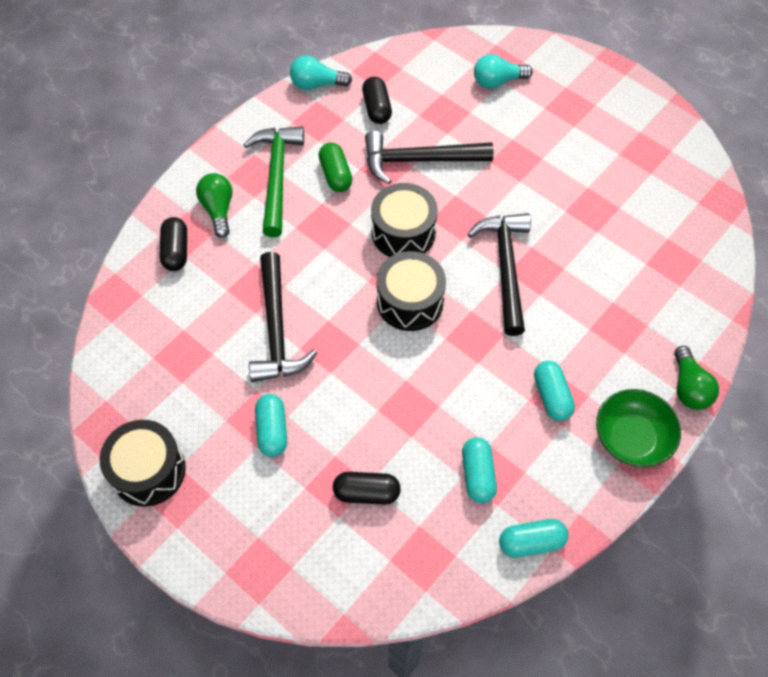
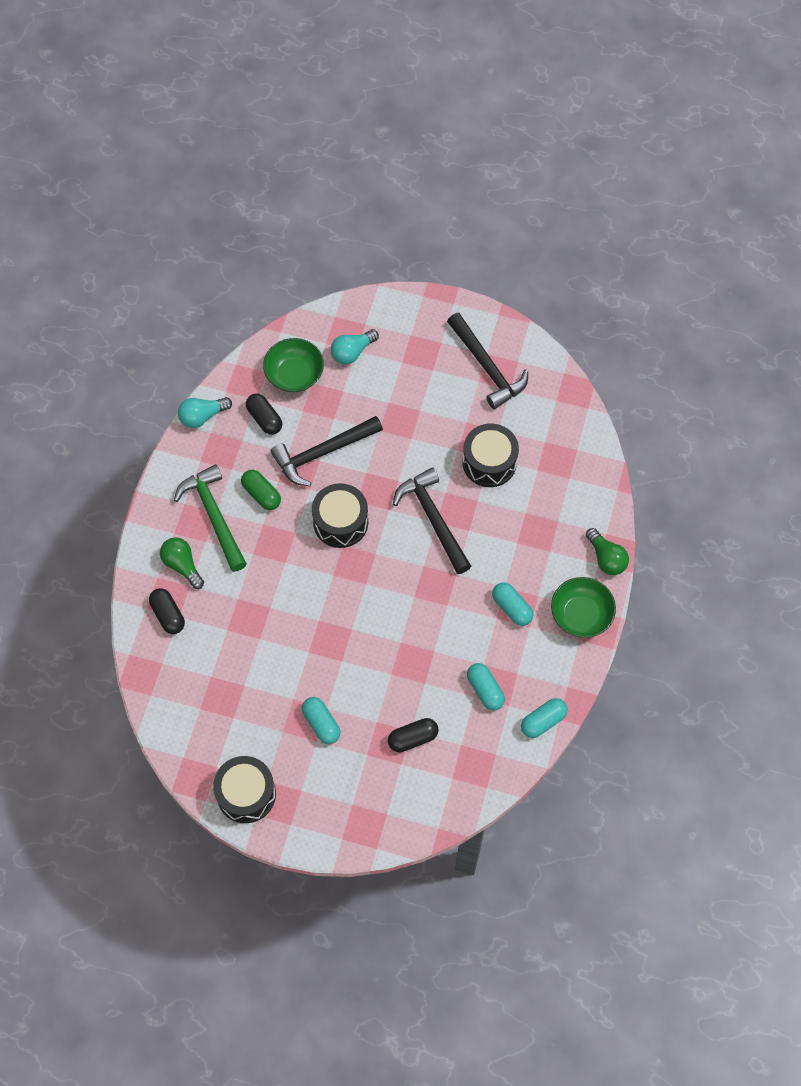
camera: 25 degrees left, 5 degrees up
(276, 329) = (283, 645): black hammer -> black hammer (487, 367)
(410, 301) = (373, 578): black drum -> black drum (489, 462)
(428, 80) = (294, 374): none -> green bowl

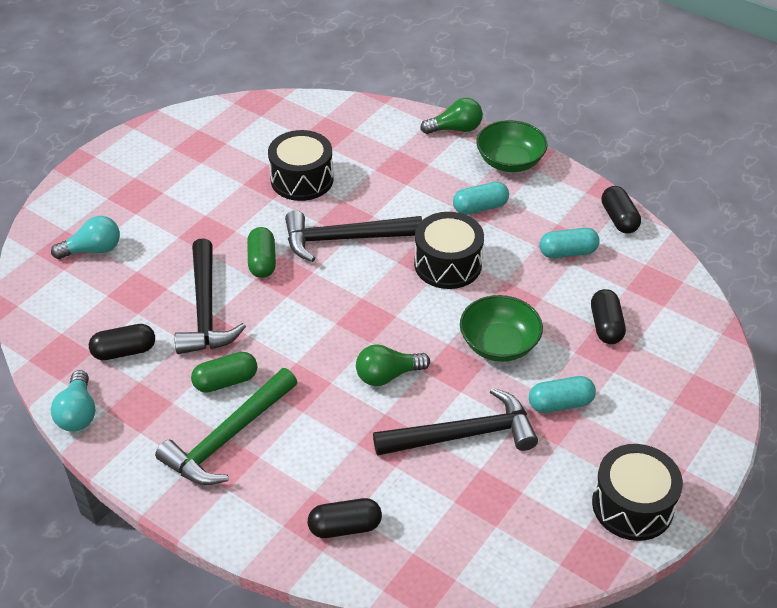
camera: 70 degrees left, 20 degrees down
(182, 565) = (280, 491): green light bulb -> green light bulb (387, 375)
(214, 515) = (227, 437): green hammer -> green hammer turned 45 degrees counterclockwise
(294, 374) = (84, 308): green bowl -> green bowl (499, 344)
(340, 522) = (305, 317): black drum -> black drum (447, 264)
(352, 352) = (93, 250): turquoise light bulb -> turquoise light bulb turned 90 degrees counterclockwise
(385, 471) = (262, 262): none -> green capsule
(487, 367) = (189, 152): black hammer -> black hammer (464, 435)
(543, 721) = (619, 219): turquoise capsule -> black capsule

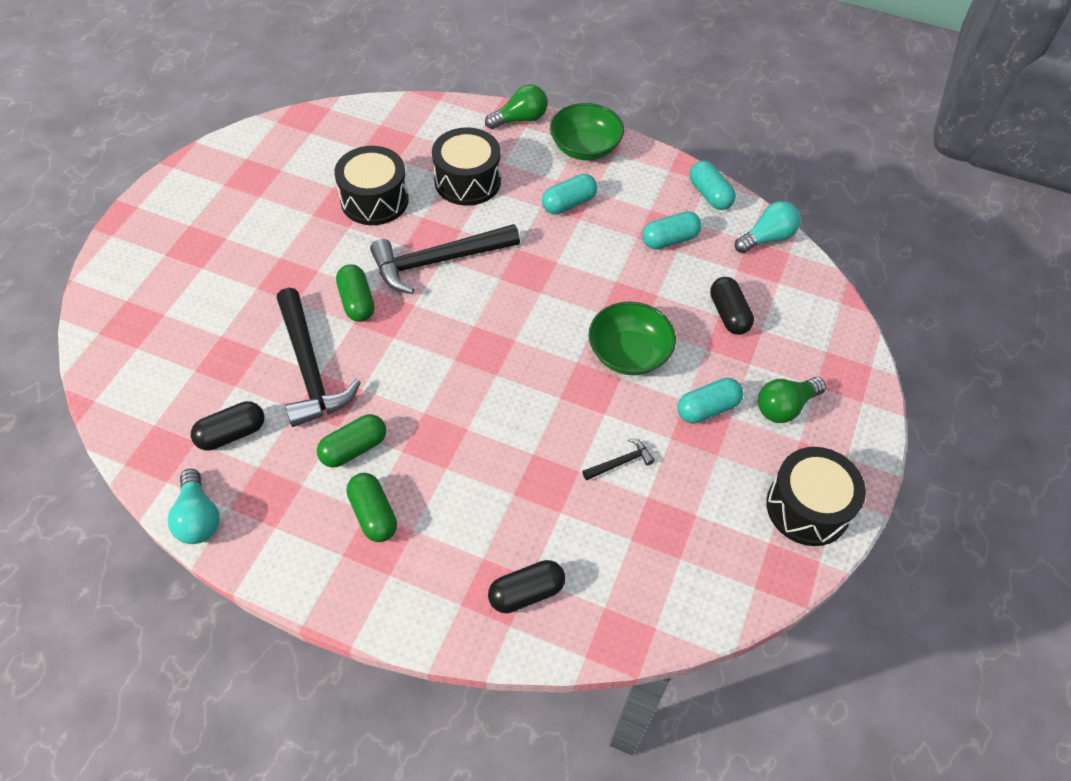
camera: 15 degrees left, 10 degrees up
(93, 250) = (164, 319): turquoise light bulb -> turquoise light bulb (767, 238)
(227, 437) = (373, 514): green hammer -> green capsule
(387, 375) = (524, 410): green light bulb -> green light bulb (784, 407)
(447, 264) = (553, 273): black drum -> black drum (467, 181)
(464, 435) = (621, 462): black hammer -> black hammer, size x0.43
(619, 219) = (710, 195): black capsule -> turquoise capsule

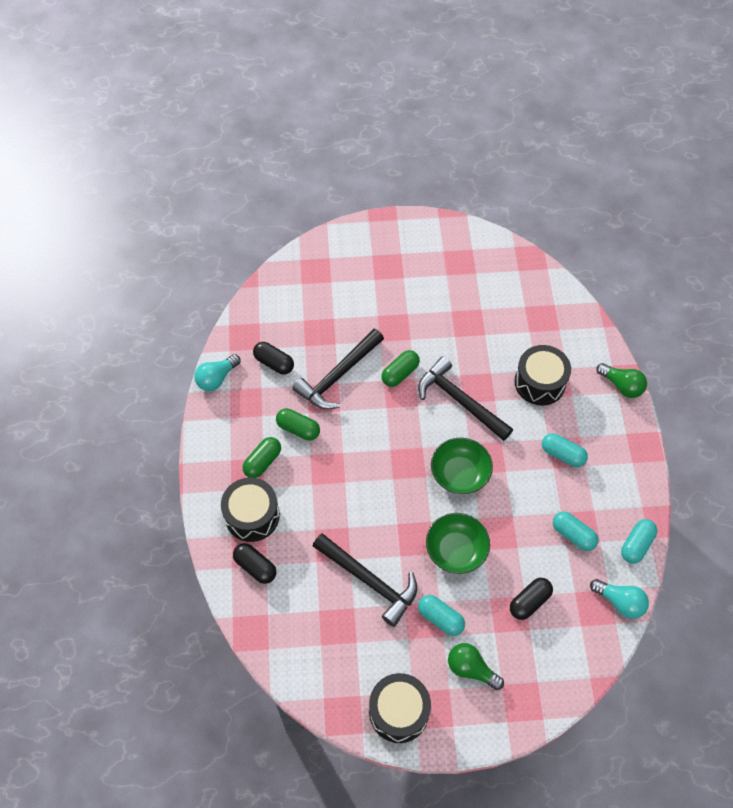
camera: 65 degrees right, 5 degrees up
(374, 200) = (486, 338): black drum -> black drum (252, 515)
(585, 148) = (624, 440): green bowl -> green bowl (460, 474)
(621, 462) = (369, 581): black hammer -> black hammer, size x2.32

